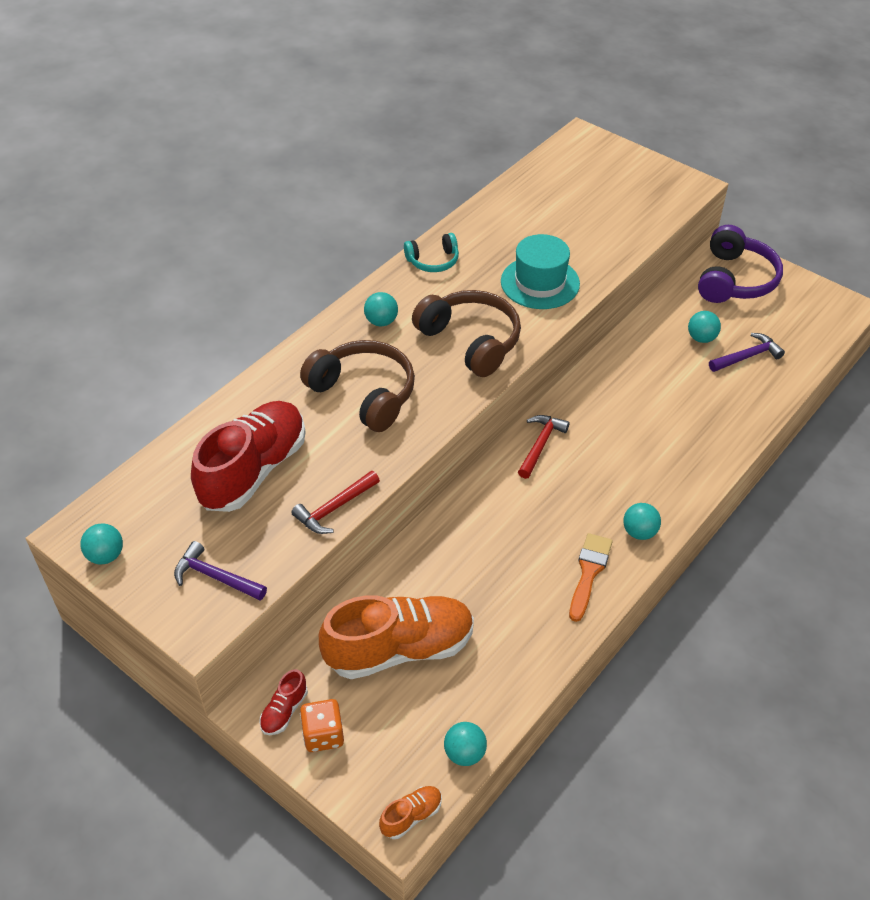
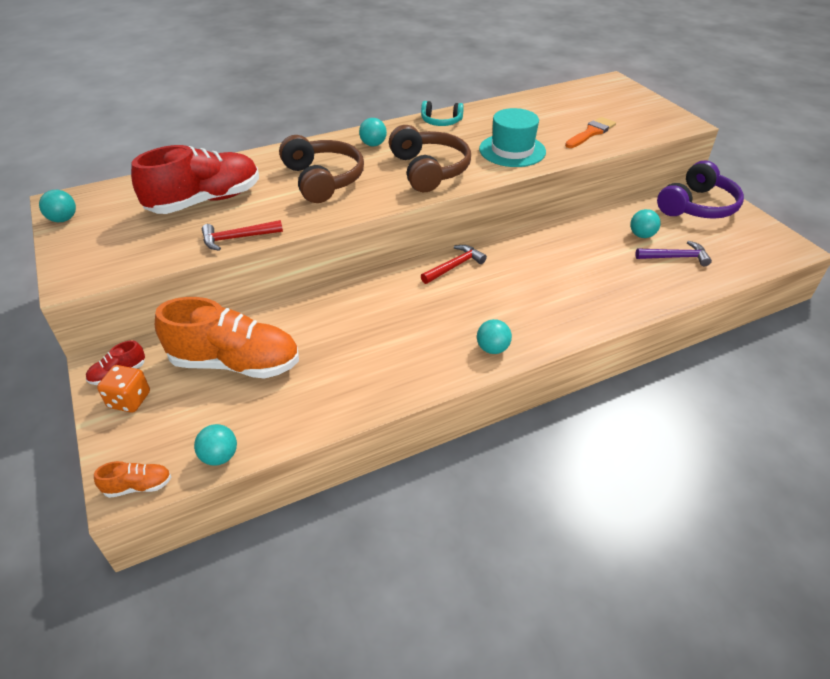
camera: 25 degrees right, 5 degrees down
(215, 577) = (117, 253): purple hammer -> none
(589, 572) = (427, 363): orange brush -> orange brush (591, 133)

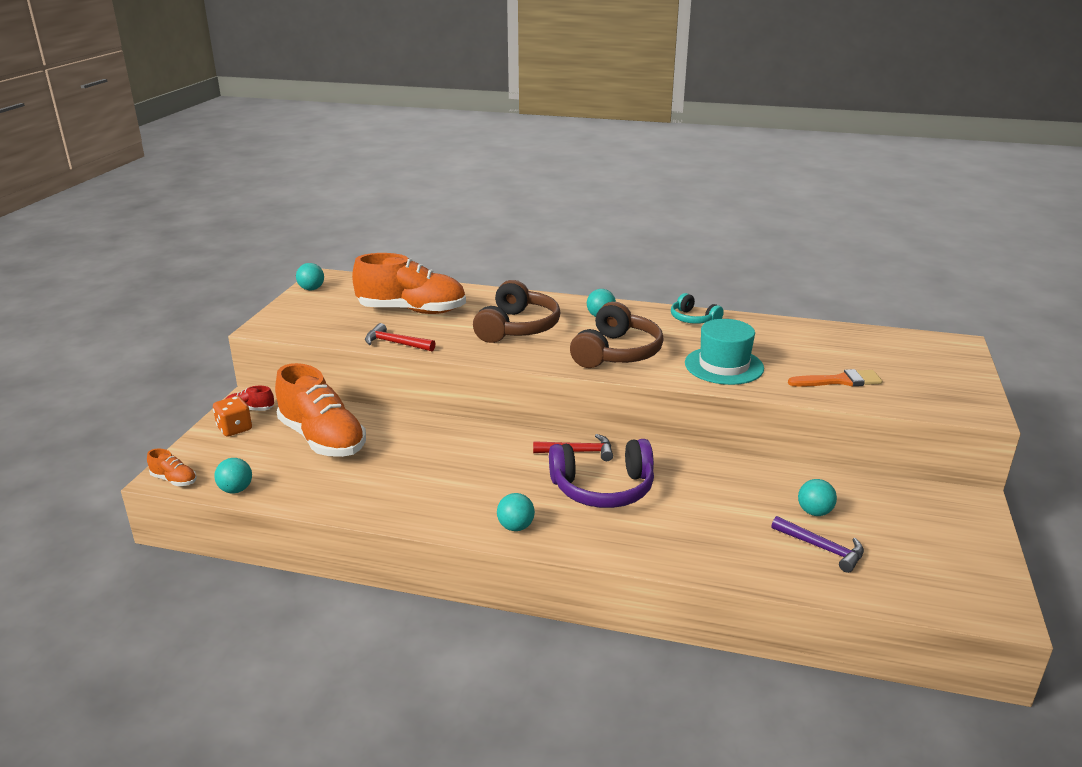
camera: 40 degrees right, 15 degrees down
(205, 201) = (412, 311): red shoe -> orange shoe
(697, 206) = (934, 516): purple headphones -> purple headphones (603, 488)

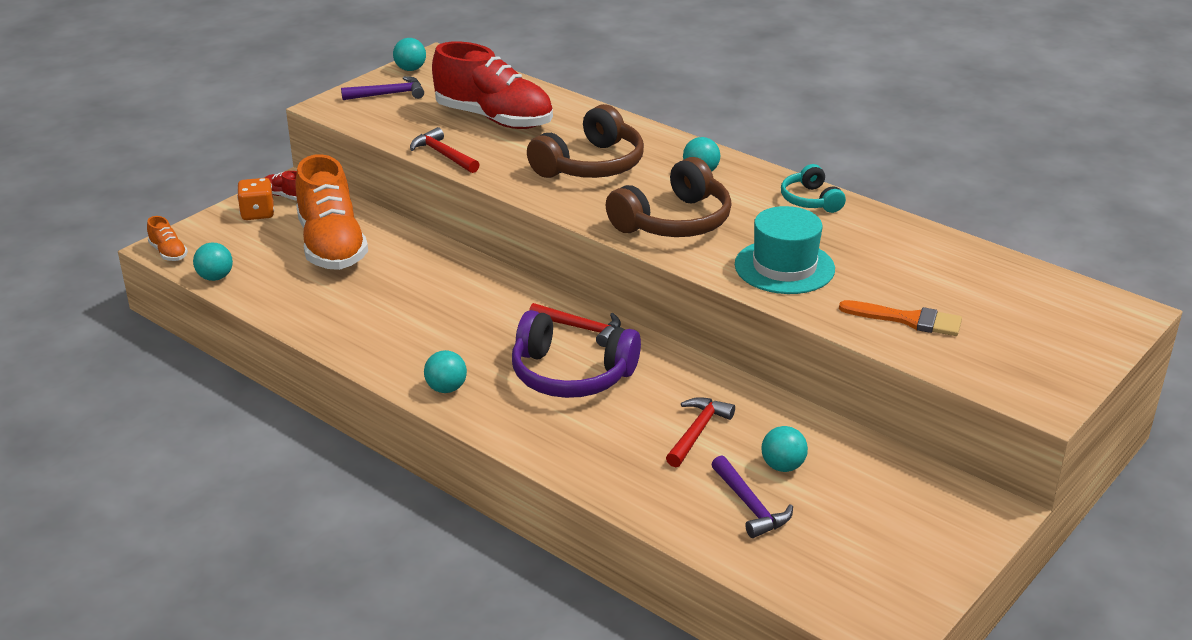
camera: 25 degrees right, 5 degrees up
(309, 309) = (388, 94): none -> purple hammer
(412, 311) = (494, 119): orange shoe -> red shoe
(733, 505) = (697, 432): none -> red hammer

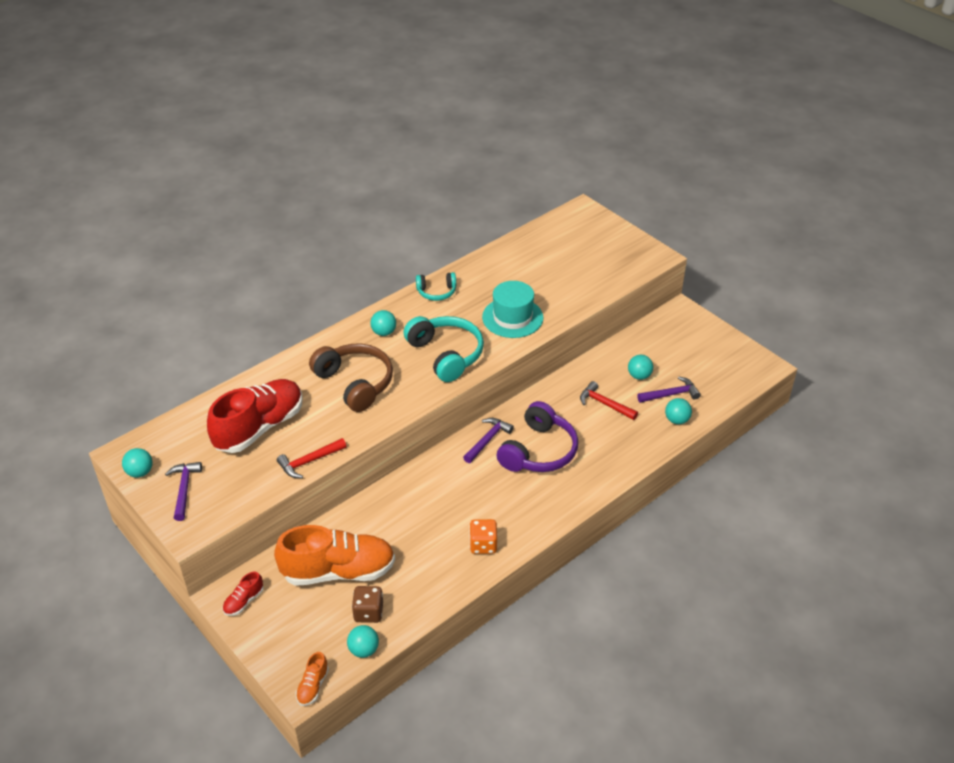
camera: 80 degrees left, 10 degrees up
(168, 253) = (313, 686): orange shoe -> orange shoe turned 135 degrees clockwise
(257, 213) = (266, 622): orange dice -> orange dice (483, 545)
(270, 273) = (368, 612): none -> brown dice
(446, 388) = (543, 514): turquoise ball -> turquoise ball (676, 420)
(581, 328) = (487, 440): red hammer -> purple hammer
(673, 221) = (446, 355): brown headphones -> turquoise headphones
(908, 320) = (577, 283): orange brush -> none

